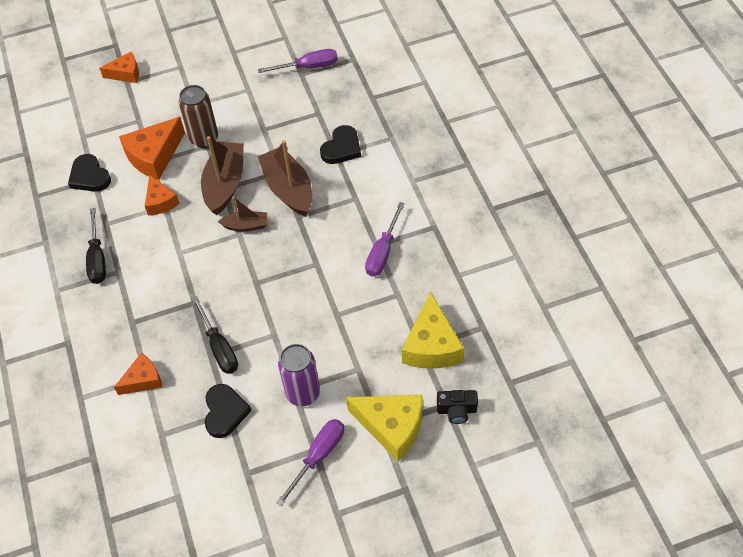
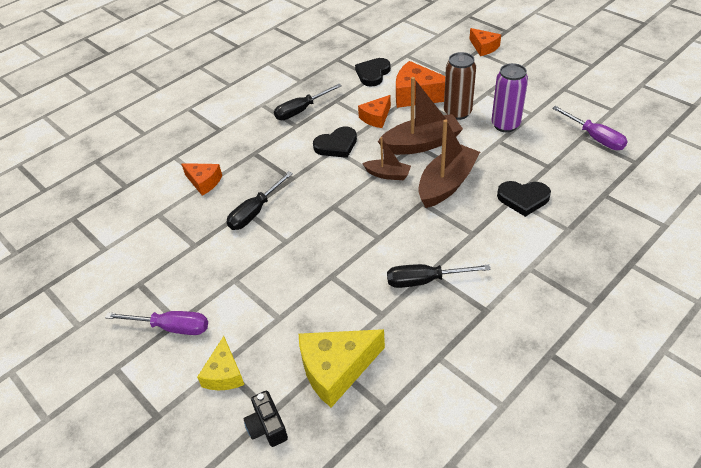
camera: 65 degrees right, 10 degrees down
(225, 412) = (193, 243): black heart -> black heart (336, 145)
(246, 226) = (387, 174): brown boat -> brown boat turned 45 degrees counterclockwise
(303, 393) = (233, 287): purple can -> purple can (505, 125)
(383, 252) = (424, 281): purple screwdriver -> black screwdriver
(392, 427) = (224, 374): yellow cheese -> yellow cheese, size x0.61

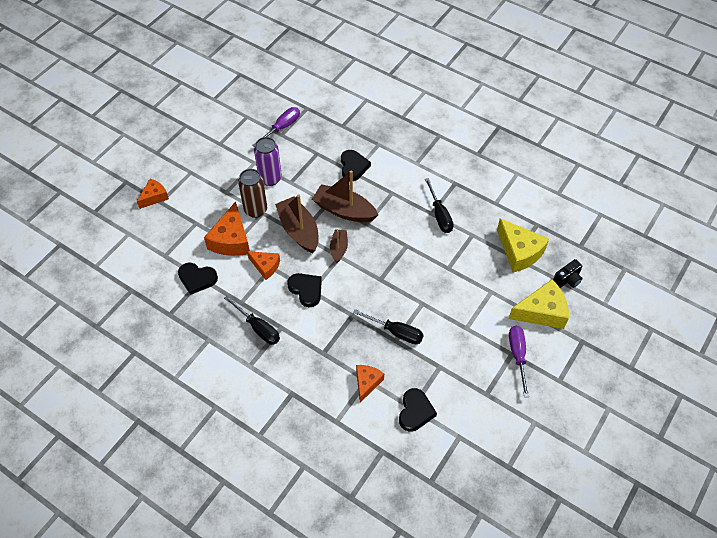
camera: 105 degrees left, 10 degrees up
(152, 216) = (415, 411): none -> black heart
(224, 374) = (542, 312): yellow cheese -> yellow cheese, size x1.65

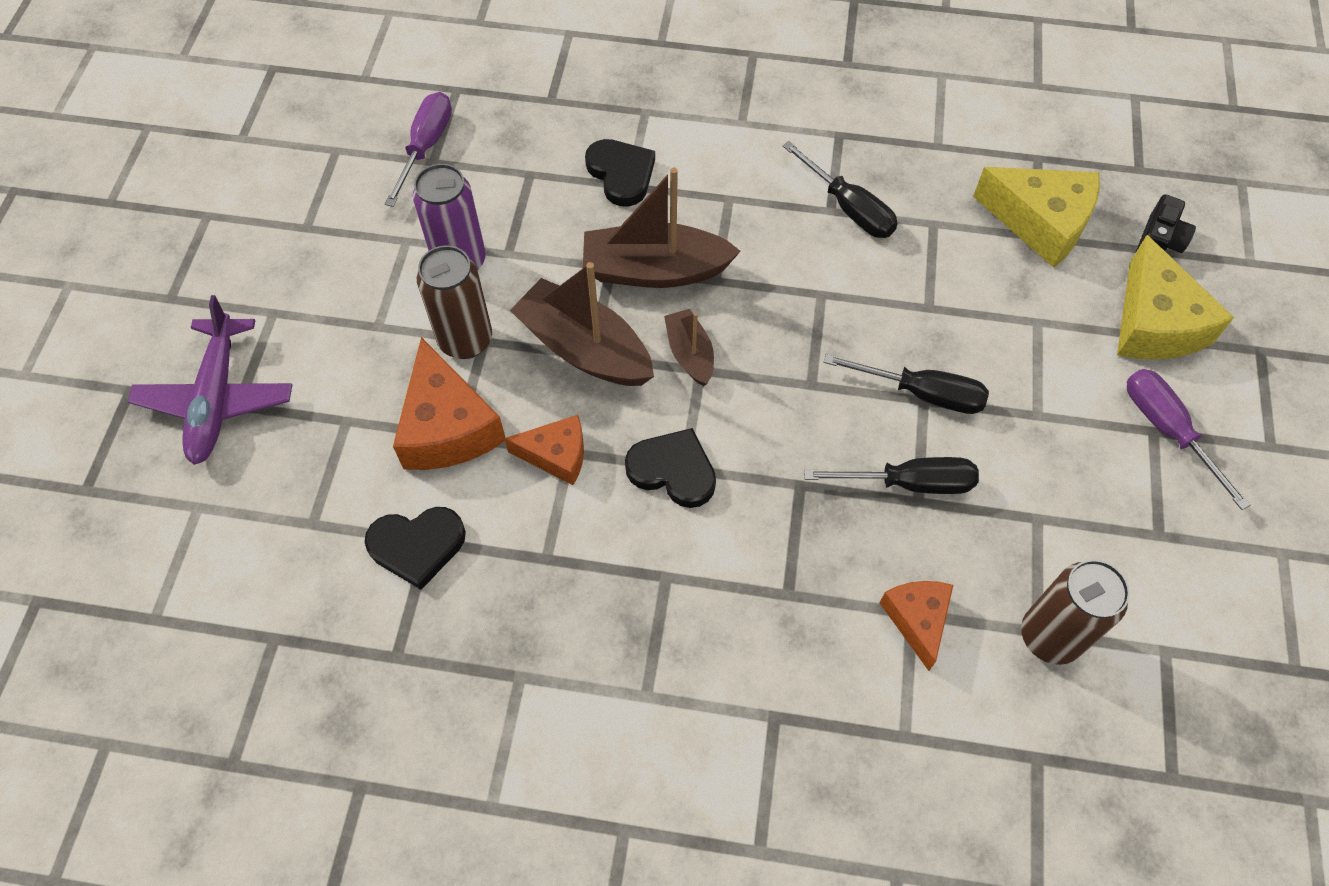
camera: 25 degrees left, 5 degrees up
(154, 197) = (217, 399): orange cheese -> purple plane
(258, 328) = (617, 600): black screwdriver -> black screwdriver (922, 393)
(415, 411) = (1050, 636): black heart -> brown can
(542, 312) = (1154, 323): yellow cheese -> yellow cheese turned 120 degrees clockwise

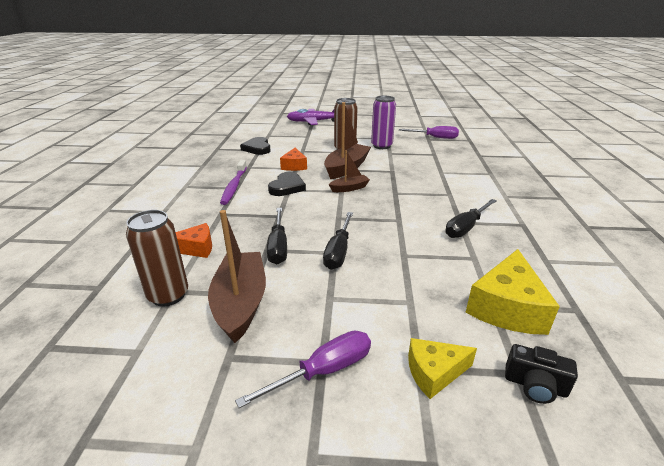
camera: 85 degrees right, 30 degrees down
(447, 427) = (306, 149): orange cheese -> none
(621, 174) = (447, 170): black heart -> none
(655, 270) = (394, 179): brown boat -> brown boat (241, 303)
(659, 581) = (234, 186): none -> purple toothbrush
(1154, 323) = (434, 372): yellow cheese -> yellow cheese, size x0.61

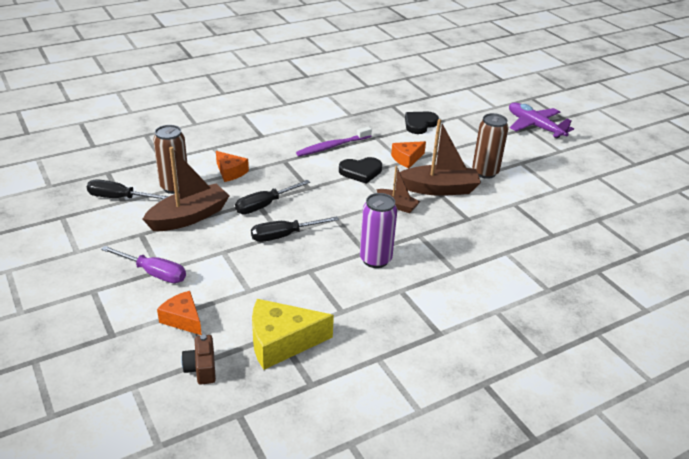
camera: 55 degrees right, 5 degrees up
(381, 146) = (526, 192): purple can -> purple can (375, 259)
(434, 372) = (183, 319): yellow cheese -> orange cheese
(435, 137) = (610, 223): purple screwdriver -> none
(466, 227) = (393, 295): black screwdriver -> black screwdriver (119, 198)
(535, 385) = (201, 368): black camera -> brown camera

